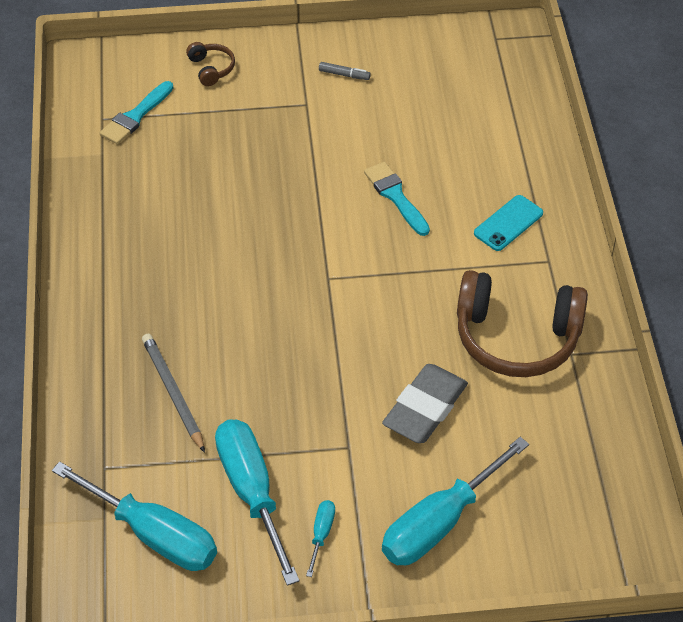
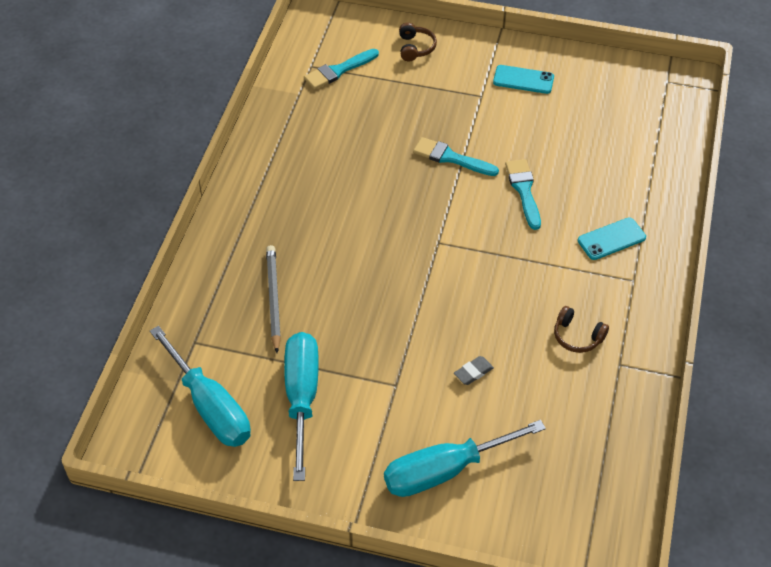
camera: 20 degrees right, 0 degrees up
(302, 181) = (451, 158): none -> turquoise brush
(321, 534) = (343, 449): turquoise screwdriver -> none
(344, 75) = (523, 80): grey marker -> turquoise phone
(425, 408) = (473, 372): grey eraser -> grey eraser, size x0.45
(516, 337) = (577, 336): brown headphones -> brown headphones, size x0.44

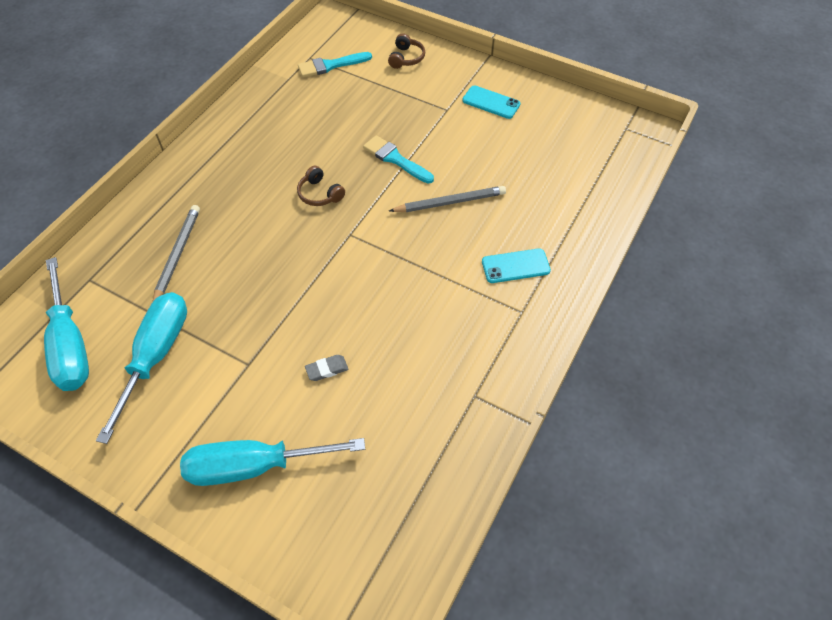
camera: 15 degrees right, 5 degrees up
(523, 190) = (450, 202): turquoise brush -> grey pencil
(577, 336) = (443, 356): brown headphones -> brown headphones (320, 194)

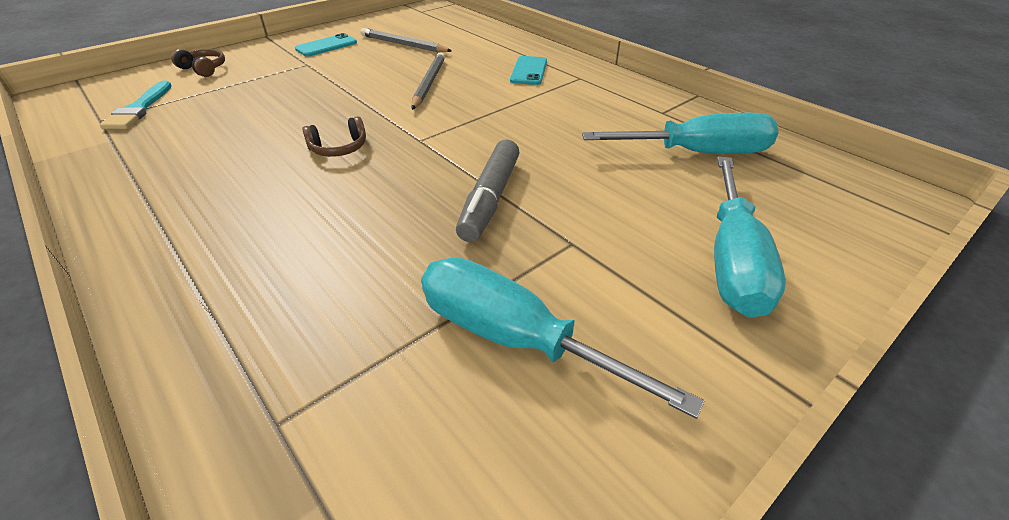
camera: 70 degrees left, 15 degrees down
(70, 345) = (425, 476): turquoise screwdriver -> turquoise screwdriver (697, 153)
(177, 255) = (325, 287): grey pencil -> grey pencil (403, 44)
(285, 303) = (490, 199): none -> grey marker
(327, 369) = (604, 184): grey eraser -> none
(395, 159) = (340, 98): turquoise brush -> none

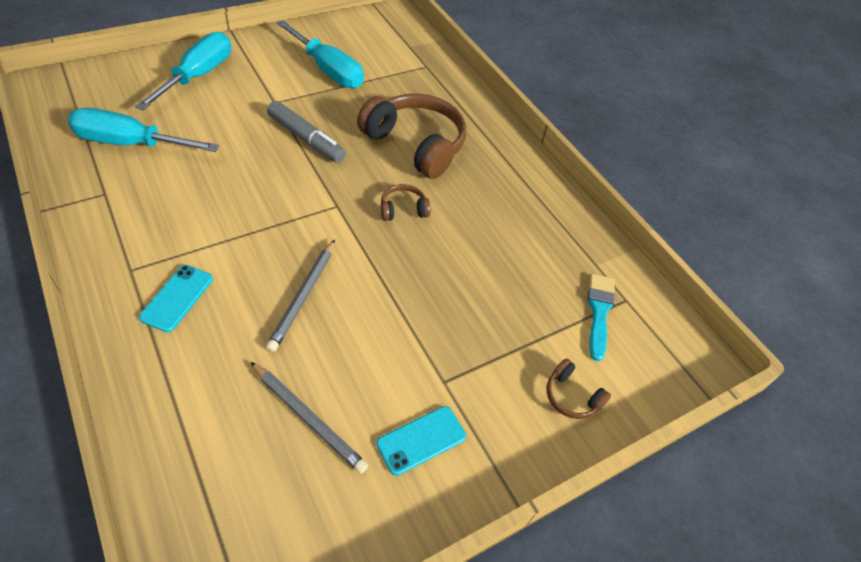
camera: 175 degrees left, 10 degrees up
(318, 224) = (415, 144): none -> brown headphones
(490, 199) = (306, 139): grey marker -> grey marker turned 105 degrees clockwise

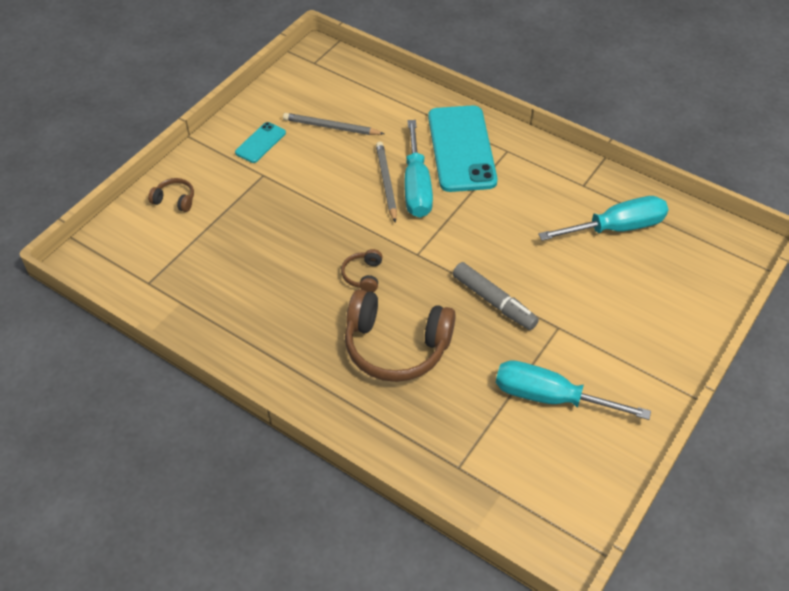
camera: 160 degrees right, 0 degrees up
(177, 298) = (461, 149): turquoise phone -> turquoise phone, size x2.11
(198, 76) = (652, 320): turquoise screwdriver -> turquoise screwdriver (416, 187)
(306, 139) = (494, 302): grey marker -> grey marker turned 150 degrees counterclockwise
(403, 209) = (363, 275): brown headphones -> brown headphones turned 135 degrees clockwise
(599, 311) = (168, 264): turquoise brush -> none

